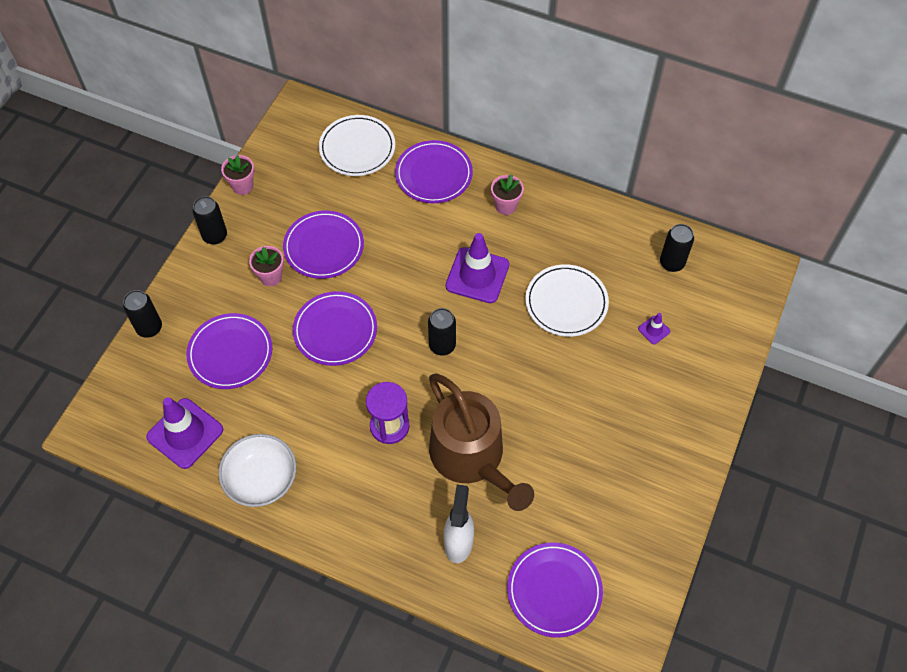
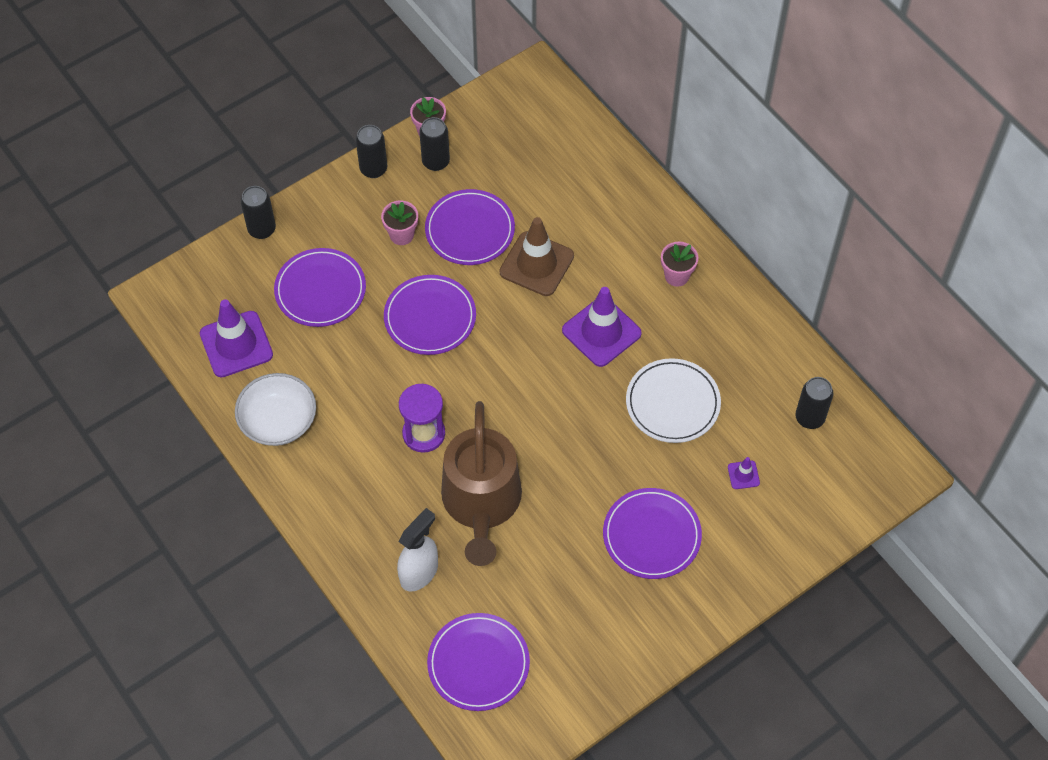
camera: 30 degrees right, 0 degrees up
(357, 148) = (565, 145): white plate -> none
(393, 248) = (536, 264): none -> brown traffic cone
(433, 174) = (624, 208): purple plate -> purple plate (651, 535)
(442, 345) = (522, 383): black can -> black can (436, 162)

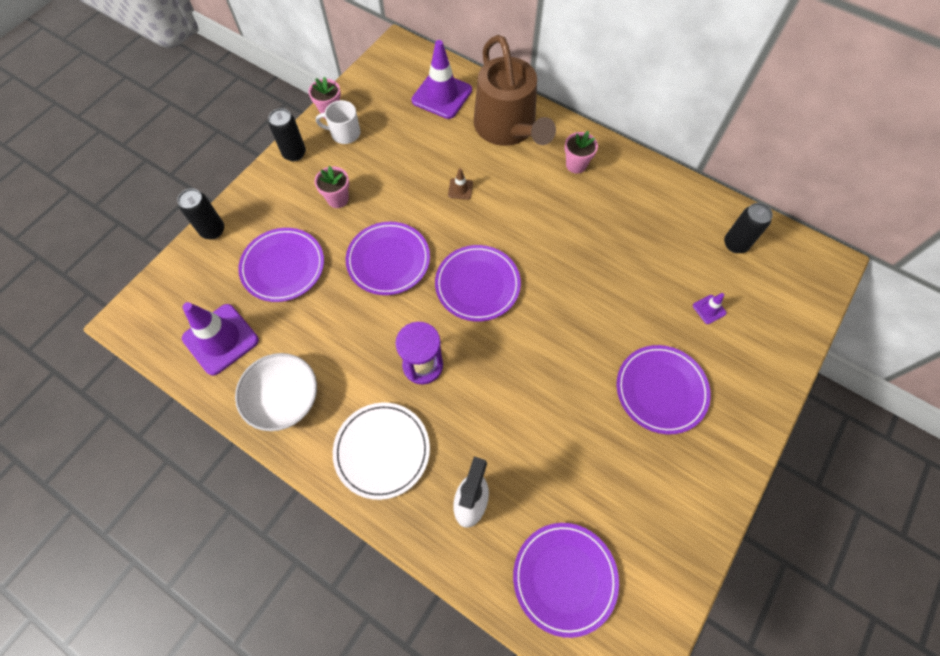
camera: 20 degrees left, 5 degrees up
(436, 162) = (344, 133): black can -> white mug
(470, 230) = (394, 178): purple plate -> purple plate (477, 285)
(481, 503) = (500, 412): brown watering can -> brown watering can (508, 128)
(536, 264) = (460, 189): brown traffic cone -> brown traffic cone, size x0.45
(601, 332) = (537, 227): purple traffic cone -> purple traffic cone (442, 95)
(672, 403) = (622, 267): white plate -> white plate (382, 451)

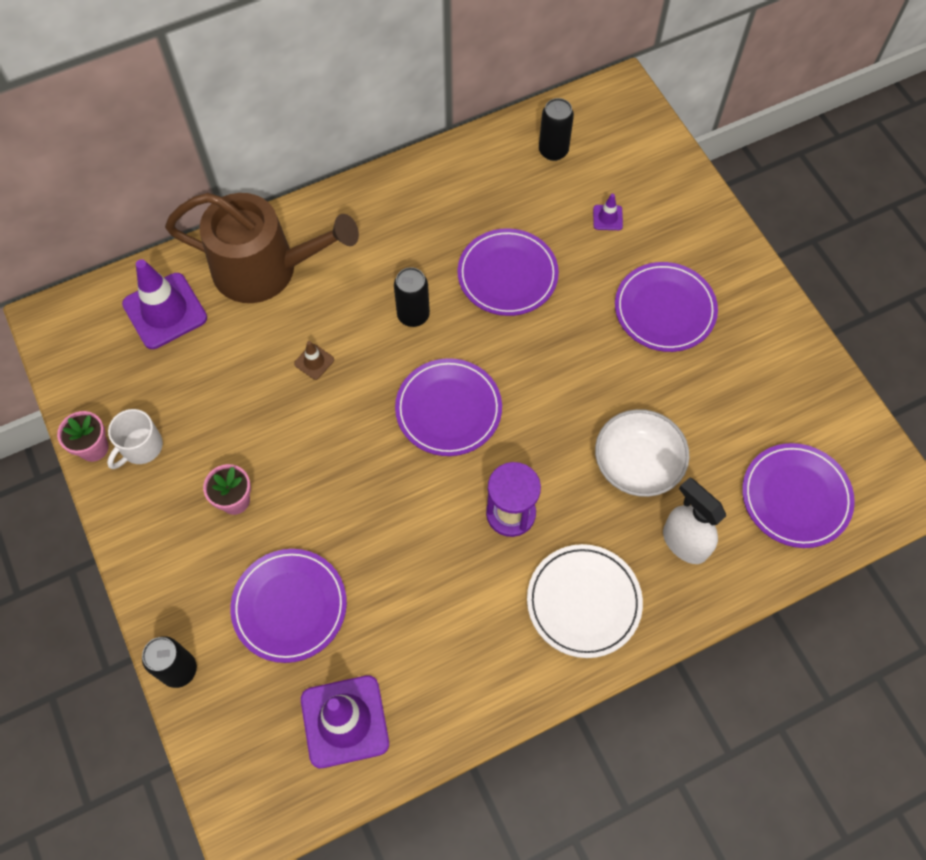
camera: 60 degrees left, 0 degrees up
(284, 398) = (464, 679): white bowl -> white bowl (637, 463)
(294, 153) = (128, 520): black can -> black can (413, 315)
(388, 260) = (358, 485): purple plate -> purple plate (507, 275)
(576, 165) = (363, 231): pink flower pot -> none

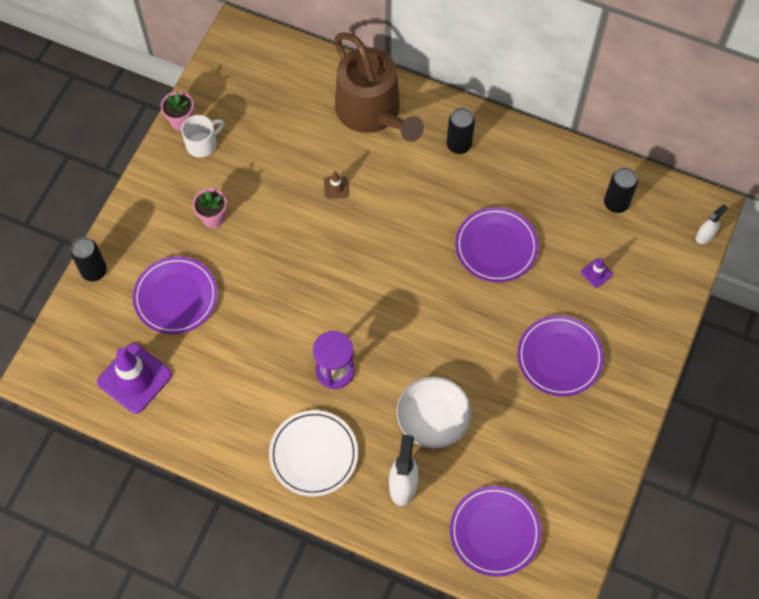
camera: 50 degrees right, 0 degrees up
(140, 447) = (202, 144): white mug -> white mug turned 150 degrees clockwise
(165, 311) = (296, 84): purple traffic cone -> none
(413, 315) = (417, 216): black can -> black can (459, 145)
(448, 409) = (372, 284): purple plate -> none
(646, 112) = (705, 236): none -> white spray bottle

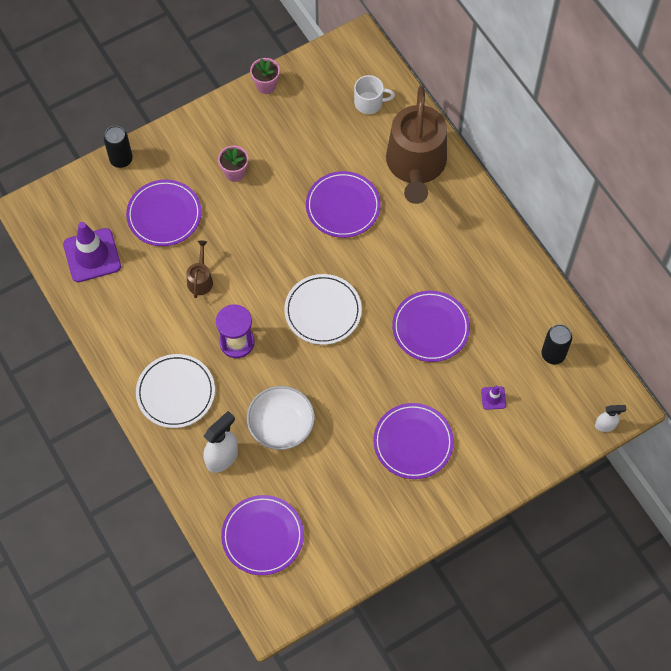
camera: 35 degrees right, 0 degrees up
(202, 144) = (268, 112): white mug -> white mug (369, 103)
(256, 335) = (200, 279): none -> brown watering can
(336, 187) = (343, 206): brown traffic cone -> purple plate
(390, 292) = (323, 311): none -> white plate
(459, 145) = (463, 232): black can -> none

